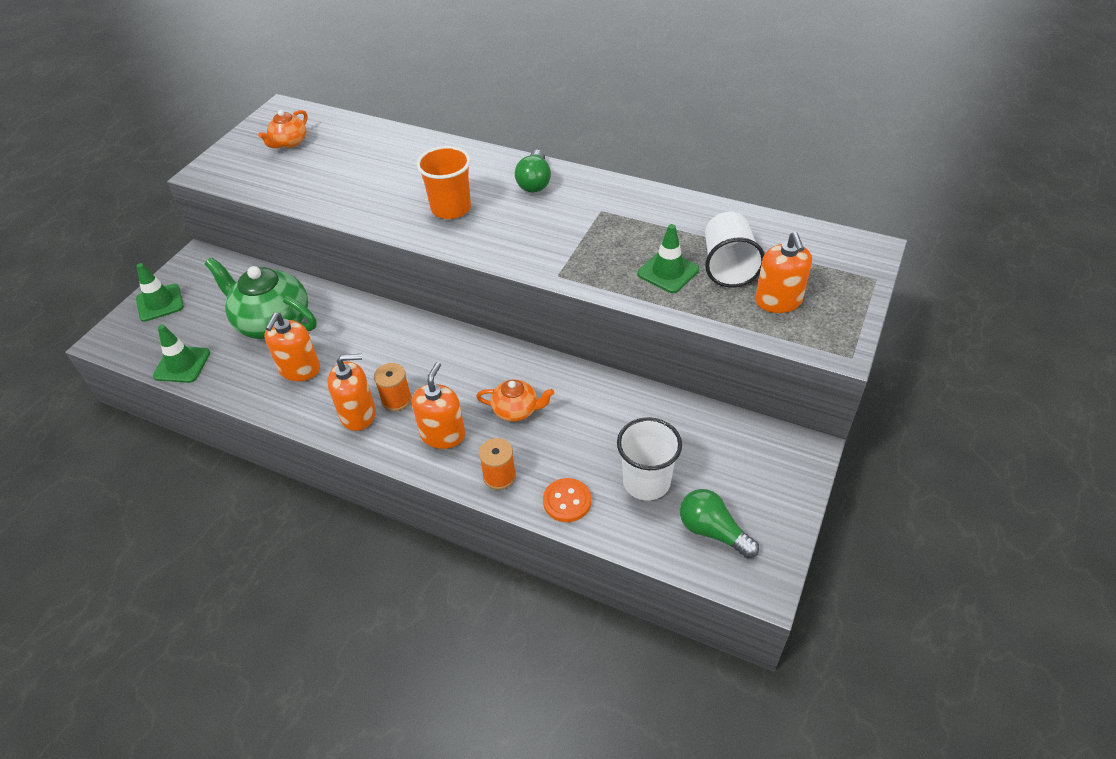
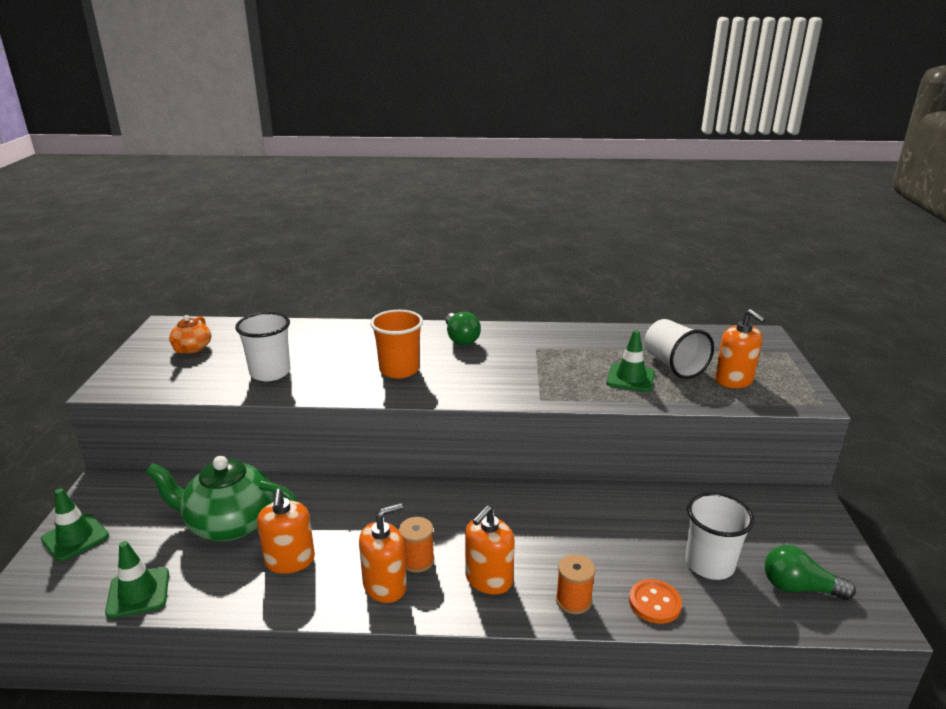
camera: 25 degrees left, 20 degrees down
(338, 186) = (270, 372): none -> white cup
(443, 434) = (488, 579): orange soap dispenser -> orange soap dispenser turned 135 degrees counterclockwise
(516, 410) = (544, 537): orange teapot -> none

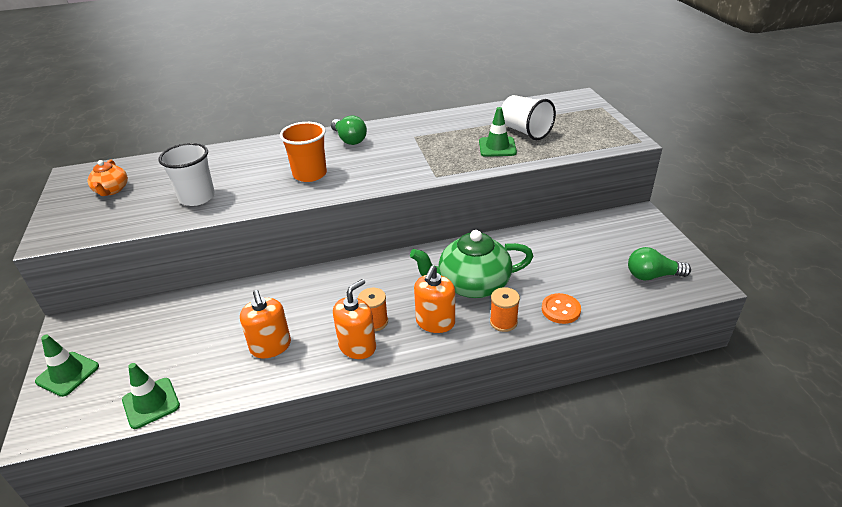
camera: 15 degrees left, 10 degrees up
(230, 523) = (205, 330): green teapot -> green teapot (472, 285)
(709, 564) = (588, 274): white cup -> none
(734, 380) = (573, 135): orange soap dispenser -> none

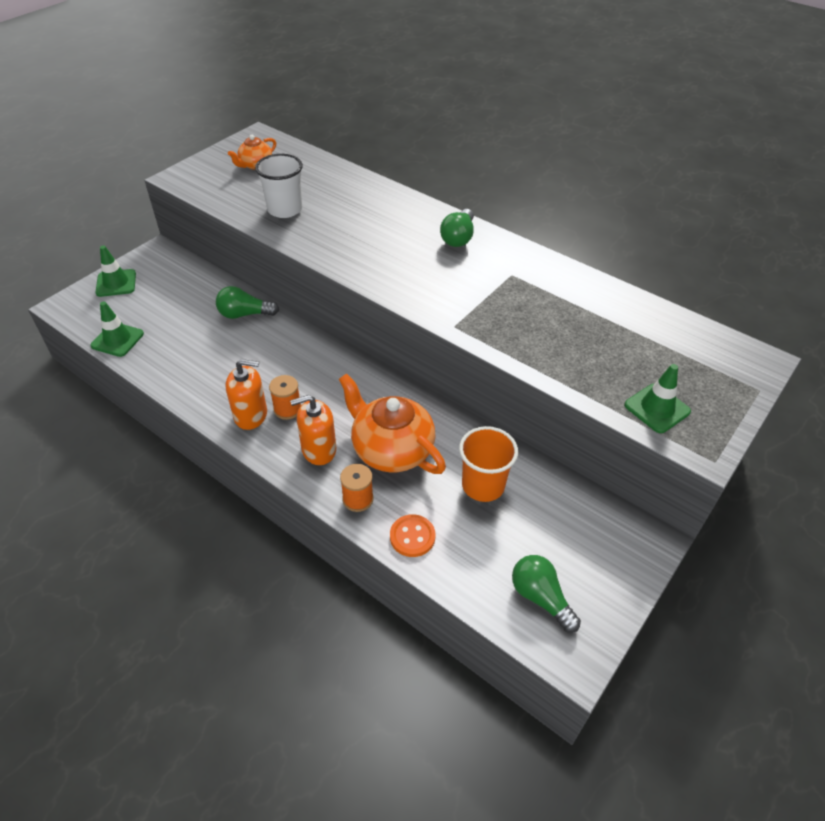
camera: 50 degrees right, 10 degrees up
(235, 302) = (244, 314): none -> green light bulb
(271, 346) = (213, 364): orange soap dispenser -> none
(310, 174) = (376, 247): orange cup -> orange cup (483, 485)
(472, 285) = (391, 449): green teapot -> orange teapot
(497, 147) = (558, 343): green traffic cone -> green traffic cone (657, 408)
(525, 131) = (616, 349): white cup -> none

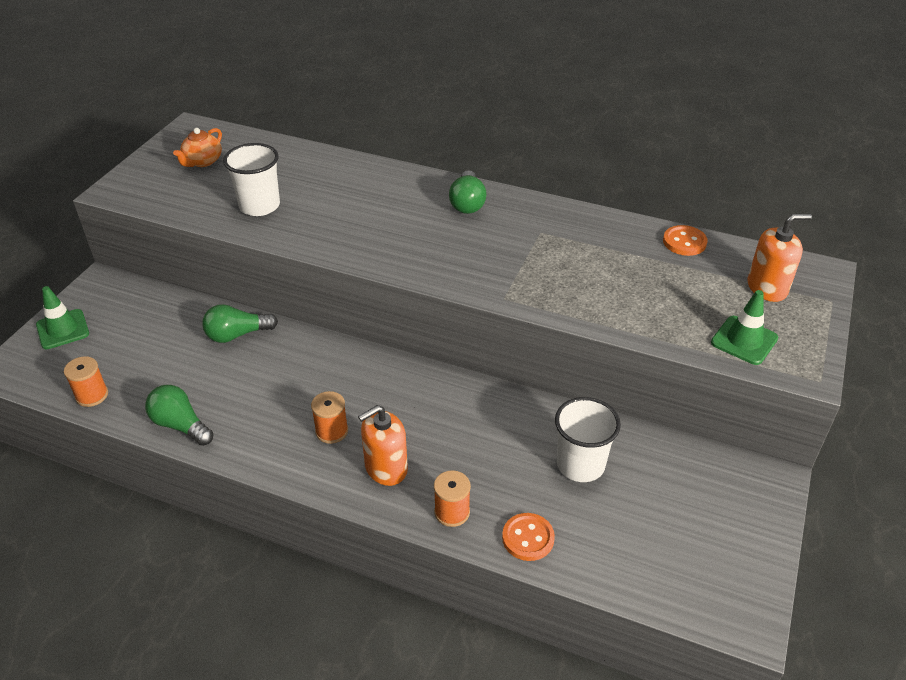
camera: 15 degrees left, 5 degrees down
(117, 340) = (92, 395): green traffic cone -> orange spool
(251, 415) = (291, 447): orange soap dispenser -> orange soap dispenser (767, 288)
(391, 449) = (467, 449): orange teapot -> none
(483, 485) = (580, 464): orange cup -> white cup
(540, 597) = (687, 568): green light bulb -> green light bulb (180, 425)
(640, 308) = (684, 242): none -> orange button

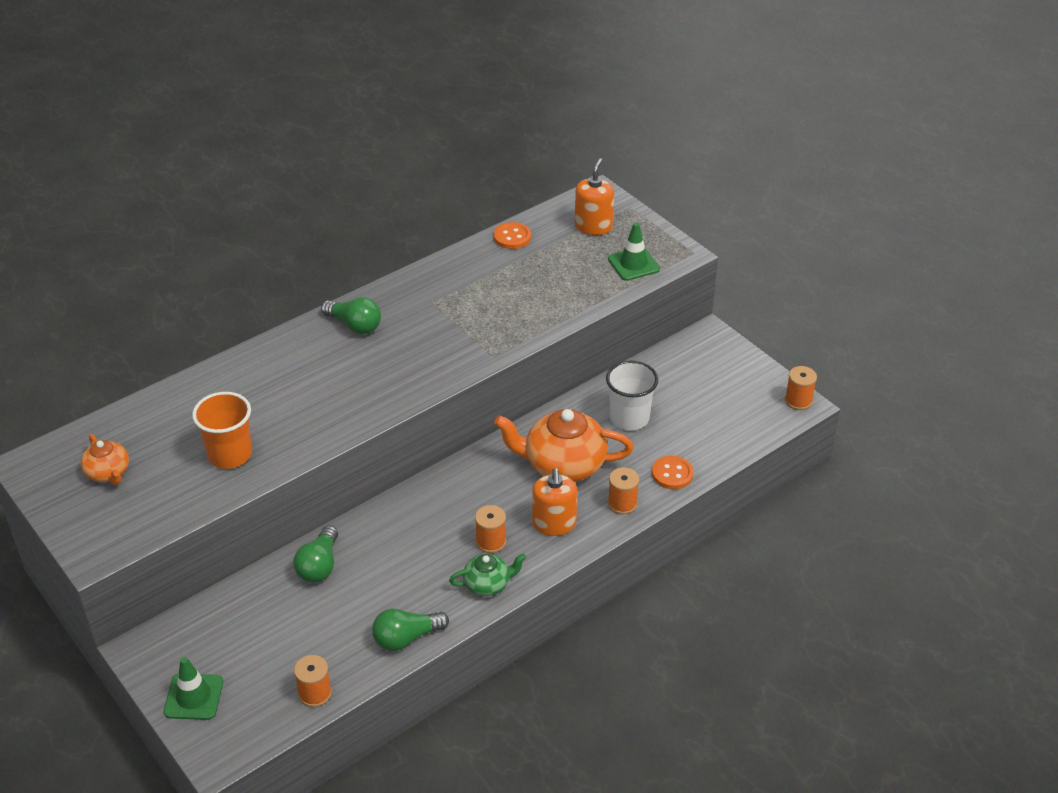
camera: 60 degrees left, 0 degrees up
(259, 206) = (230, 455): white cup -> orange cup
(276, 453) = (488, 584): none -> green teapot
(471, 440) = (563, 464): none -> orange teapot
(752, 617) = (798, 401): none -> orange spool

